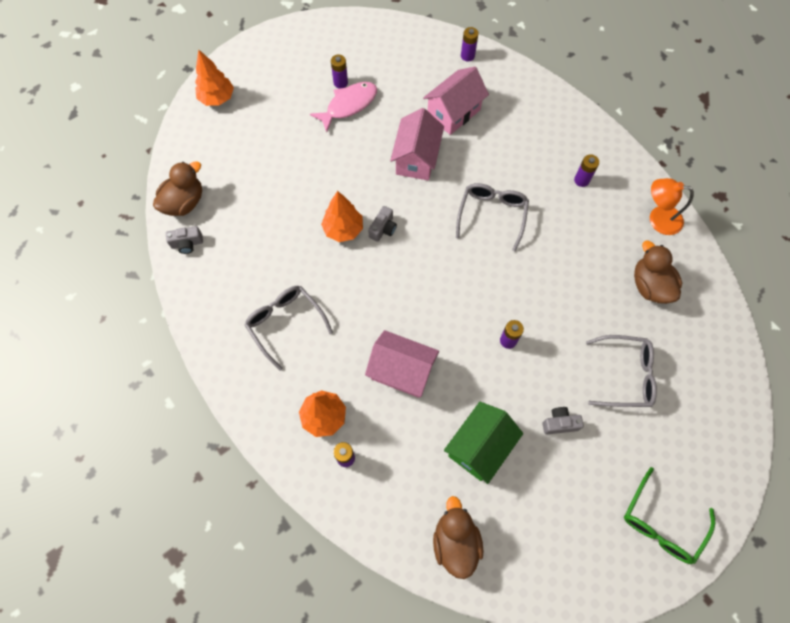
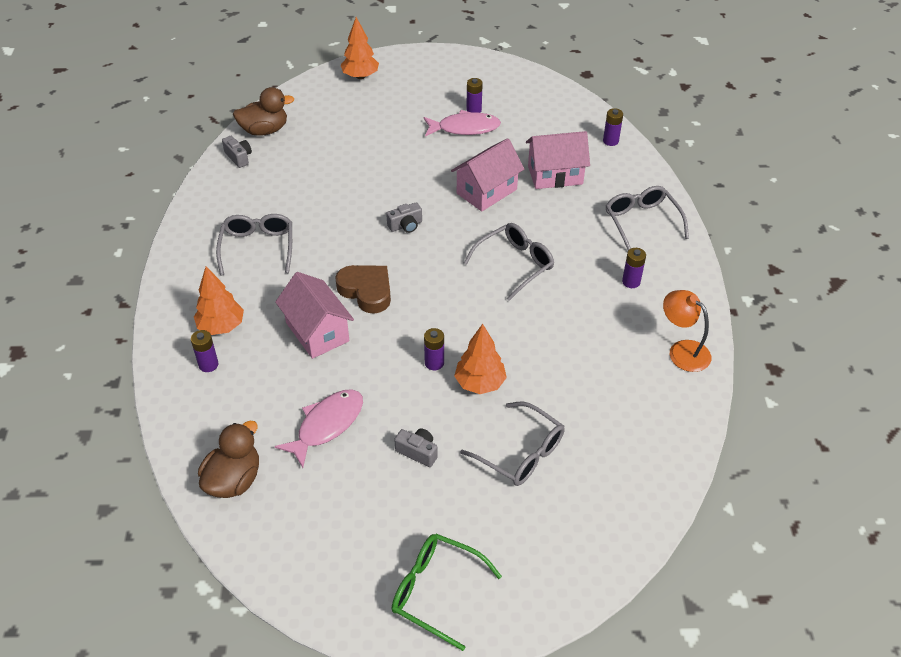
camera: 35 degrees right, 20 degrees down
(187, 244) = (239, 157): grey camera -> grey camera turned 150 degrees counterclockwise
(343, 229) = (371, 209): orange tree -> orange tree (480, 383)
(406, 309) = (366, 291): none -> brown heart
(479, 447) = (327, 425): green house -> pink fish
(547, 121) = (641, 222): none -> grey glasses
(650, 286) = (619, 398): brown duck -> none
(661, 523) = (436, 591): green glasses -> green glasses turned 45 degrees clockwise

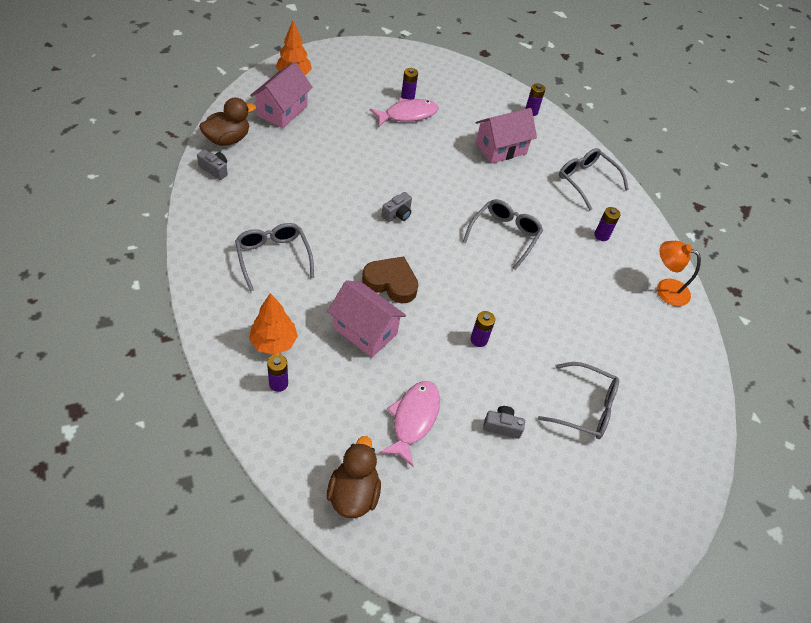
camera: 25 degrees left, 5 degrees up
(436, 591) = (573, 552): green glasses -> none
(480, 383) = (524, 351): orange tree -> none
(486, 191) = (452, 171): pink house -> pink house (282, 111)

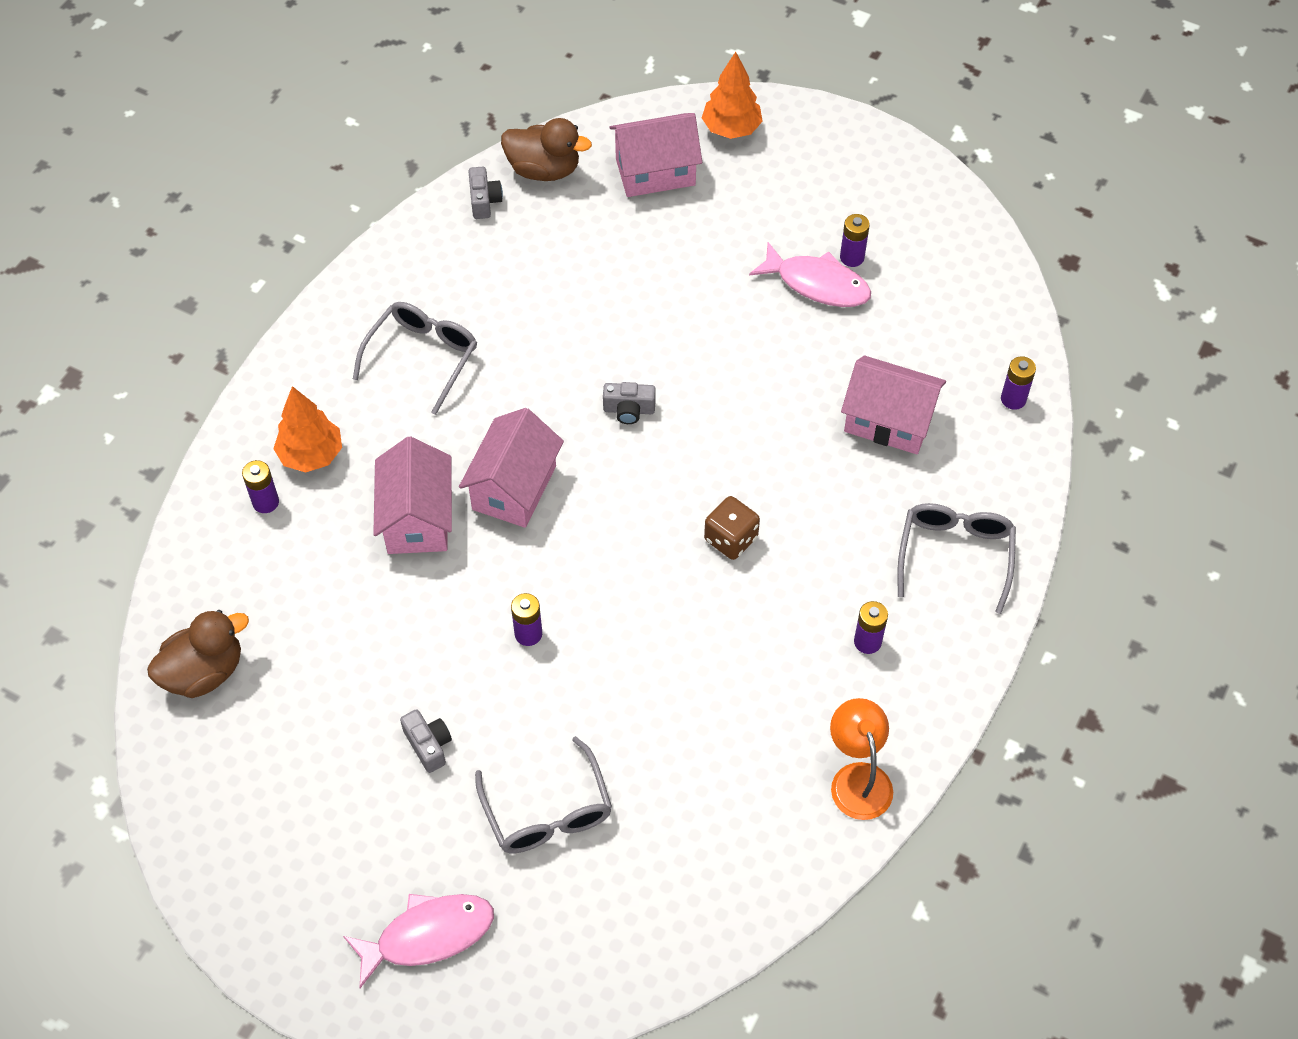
camera: 55 degrees right, 5 degrees up
(391, 283) = (514, 488): brown heart -> pink house
(413, 419) = (348, 654): pink fish -> pink fish (428, 935)
(504, 235) = (731, 539): grey glasses -> brown dice

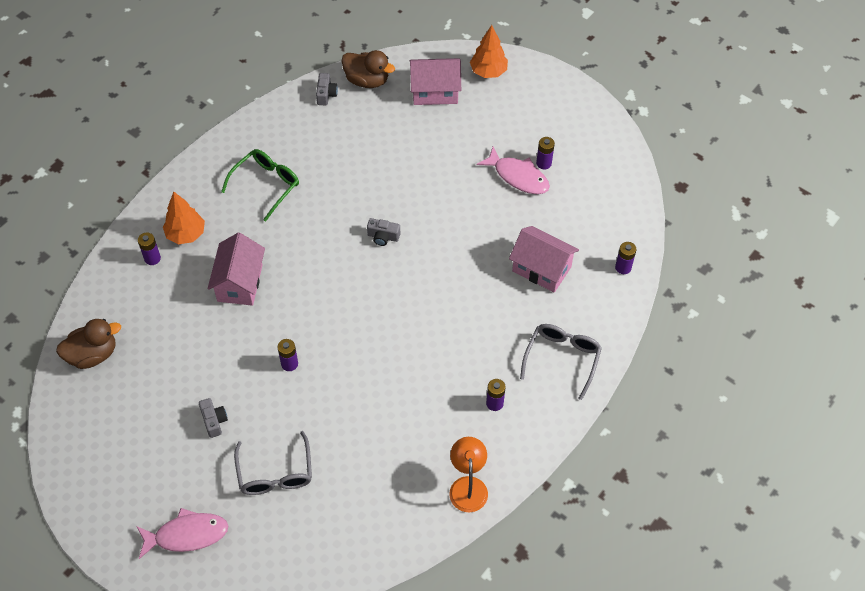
camera: 10 degrees right, 0 degrees up
(423, 357) = (266, 185): grey glasses -> green glasses
(514, 488) = (302, 273): pink house -> none
(731, 539) = (426, 326): brown dice -> none

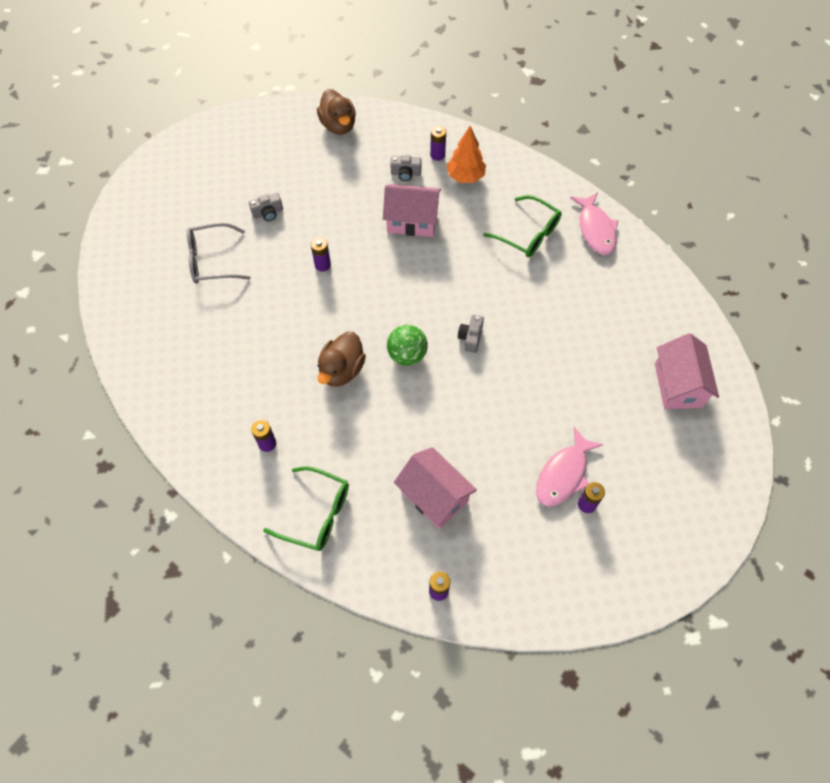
camera: 90 degrees right, 5 degrees up
(187, 535) = (164, 203): pink fish -> pink fish (595, 229)
(326, 94) = (655, 279): grey camera -> grey camera (405, 173)
(367, 80) = (682, 316): brown duck -> brown duck (342, 370)
(400, 288) = (407, 355): none -> green ball
(468, 486) = (178, 417): orange lamp -> none
(488, 72) = (720, 444): orange tree -> none
(541, 269) = (434, 496): pink house -> pink house turned 75 degrees counterclockwise
(562, 358) = (317, 514): grey glasses -> green glasses

